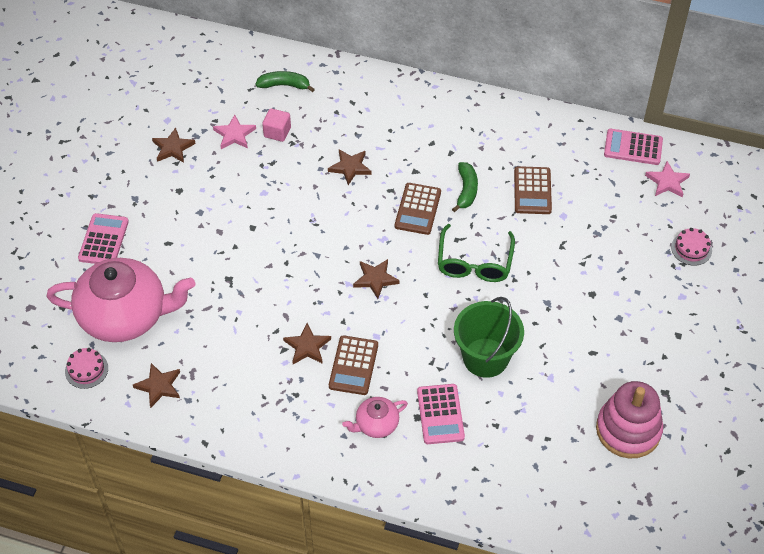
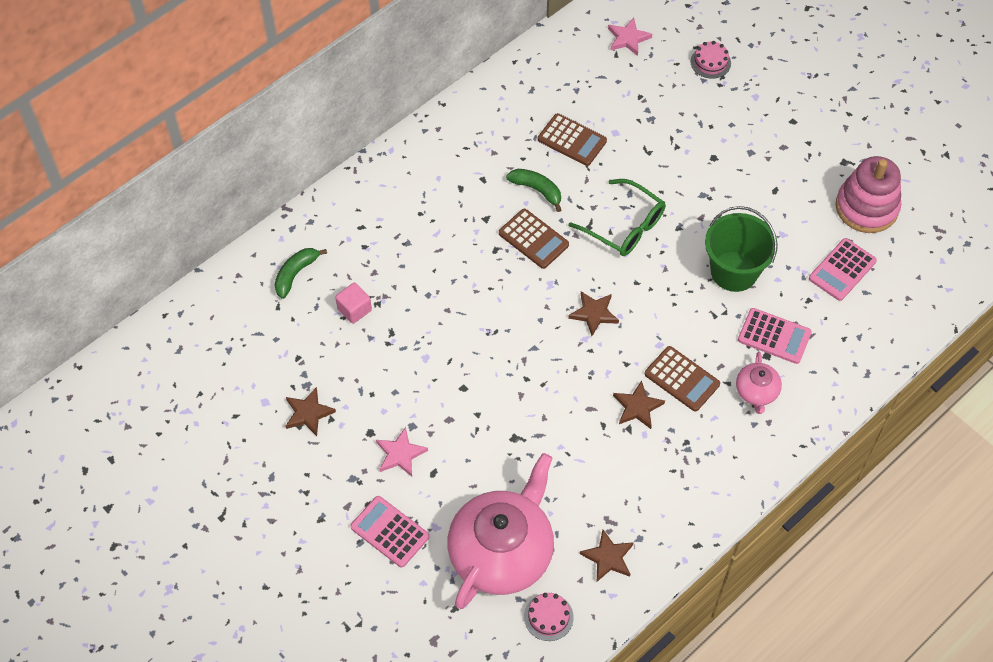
camera: 60 degrees left, 5 degrees up
(234, 134) = (330, 349): pink star -> pink star (400, 454)
(350, 167) = (444, 269): brown star -> none
(633, 147) = (573, 41): pink calculator -> pink calculator (842, 270)

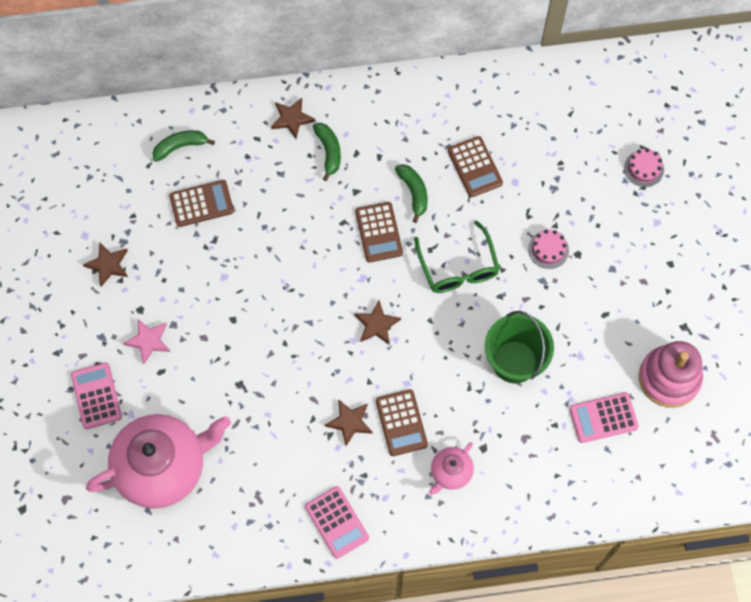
camera: 35 degrees right, 10 degrees up
(354, 309) = (201, 203): pink cube -> brown calculator
(435, 200) = (329, 151): none -> green banana
(548, 617) = (157, 538): pink cake -> pink cake (548, 249)
(608, 557) = (234, 524): brown star -> brown star (292, 119)
(628, 38) = (592, 105): pink star -> none
(774, 336) = (502, 436): pink calculator -> pink calculator (337, 522)

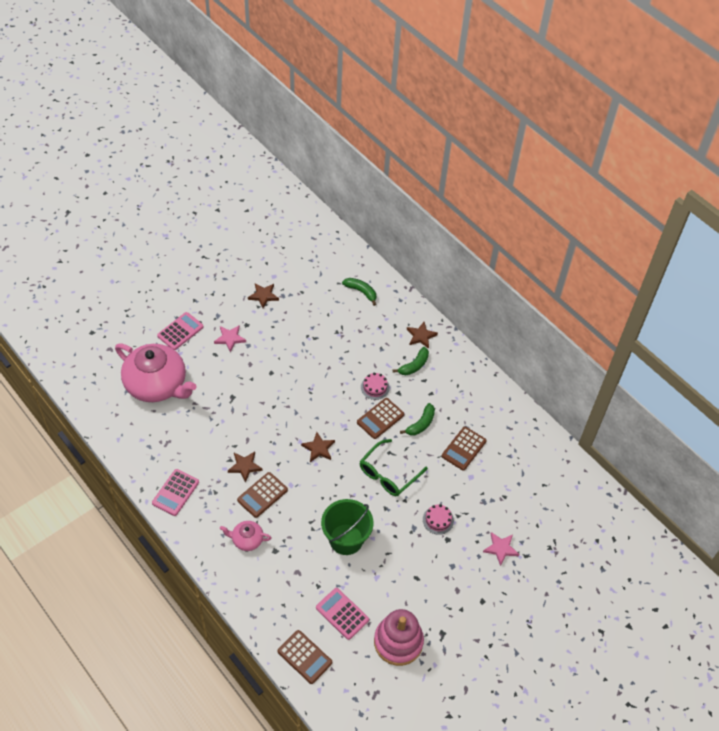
camera: 55 degrees right, 15 degrees down
(201, 203) = (333, 320): brown calculator -> brown calculator (304, 657)
(620, 206) = (501, 548): none -> pink star
(643, 168) = (539, 549): pink cake -> pink cake (375, 387)

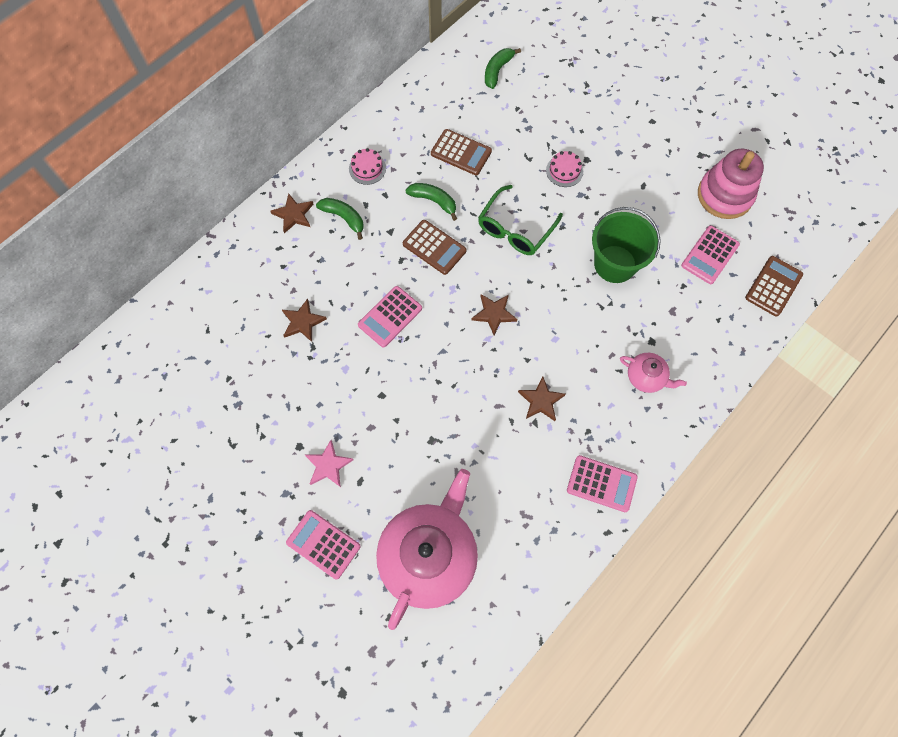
camera: 95 degrees left, 15 degrees up
(247, 540) = (646, 377): pink teapot -> pink teapot turned 60 degrees counterclockwise
(262, 495) = (578, 370): brown calculator -> none
(263, 296) = (241, 432): brown star -> brown star (302, 322)
(328, 384) = (390, 317): none -> pink calculator
(361, 292) = (222, 297): green banana -> green banana (497, 71)
(375, 387) = (386, 260): pink cake -> pink cake (367, 168)
(388, 474) = (515, 229): green glasses -> green glasses turned 90 degrees clockwise
(501, 548) = (584, 108): pink star -> none

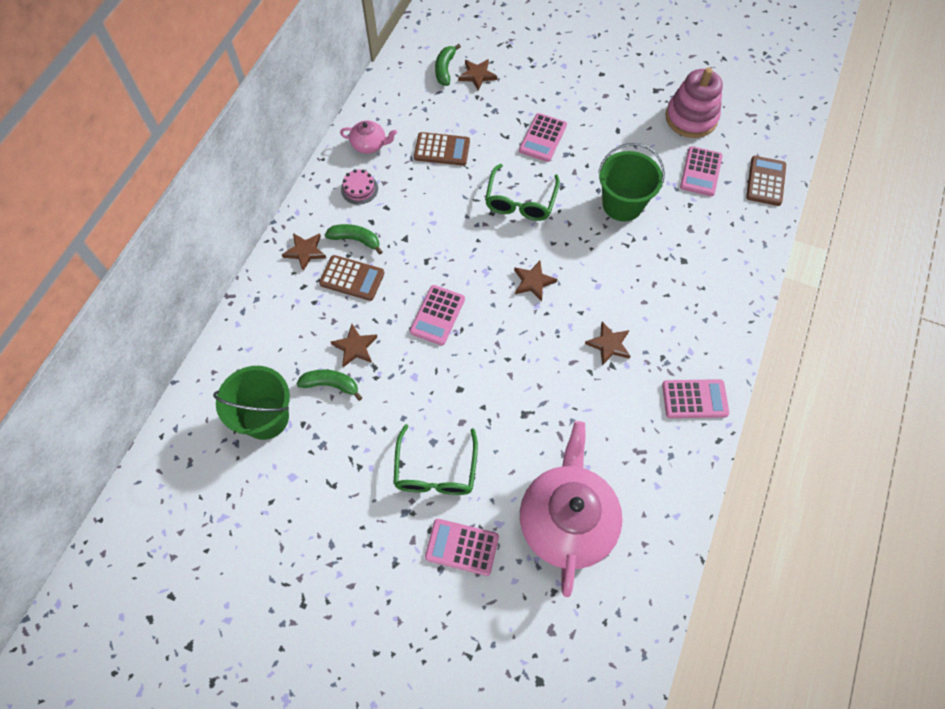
camera: 20 degrees left, 5 degrees down
(198, 361) = (266, 417): none -> green bucket
(328, 465) = (435, 471): pink star -> green glasses
(433, 201) = (434, 199): green banana -> green banana (331, 385)
(434, 247) = (453, 240): brown calculator -> brown calculator (352, 278)
(526, 86) = (477, 75): none -> brown star
(564, 171) = (543, 138): pink cake -> pink calculator
(646, 377) = (692, 293): pink teapot -> pink teapot (369, 144)

